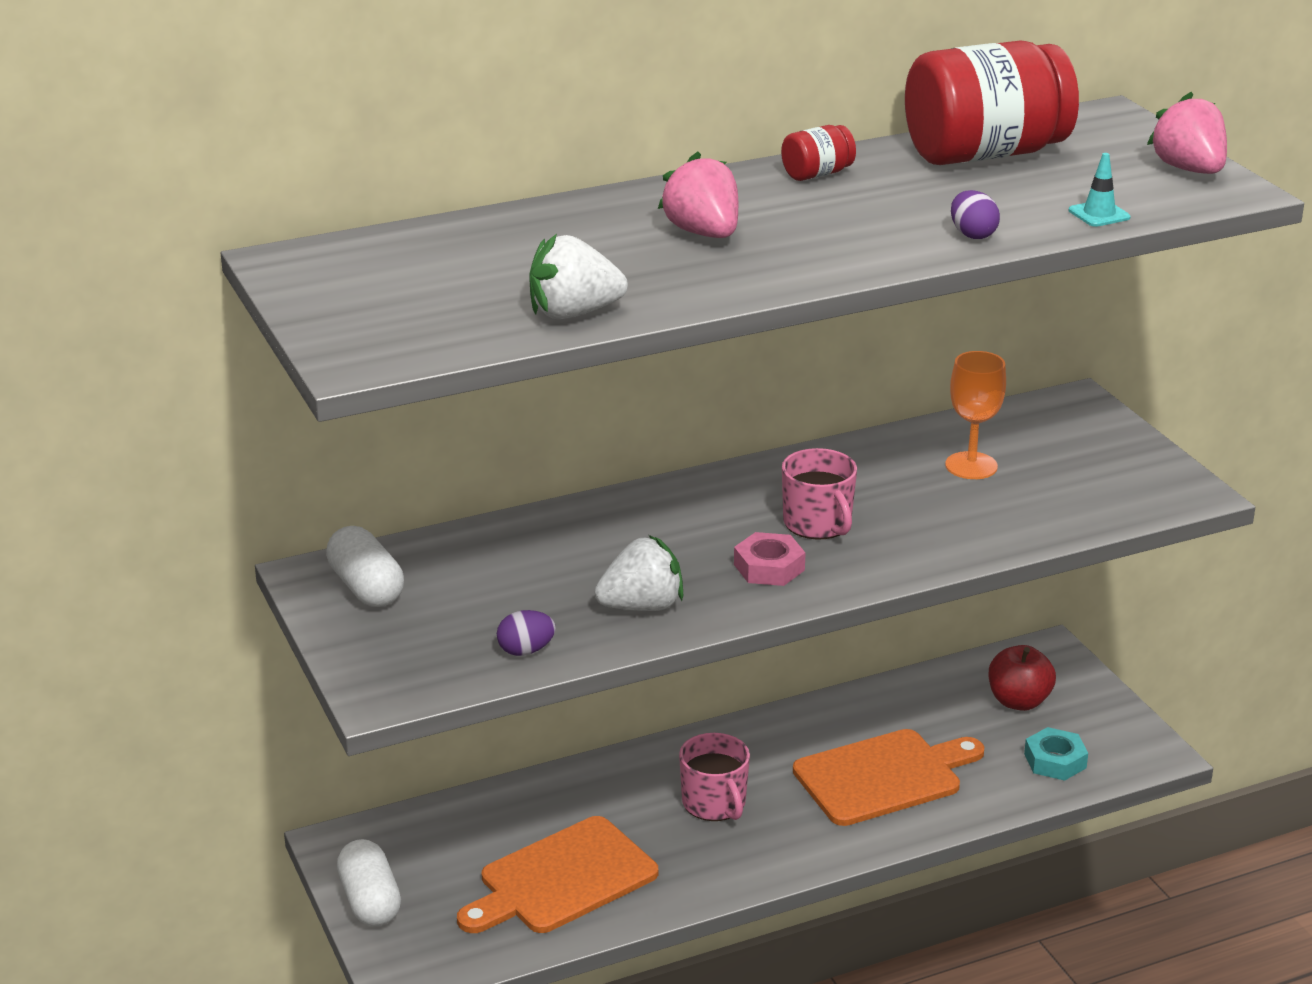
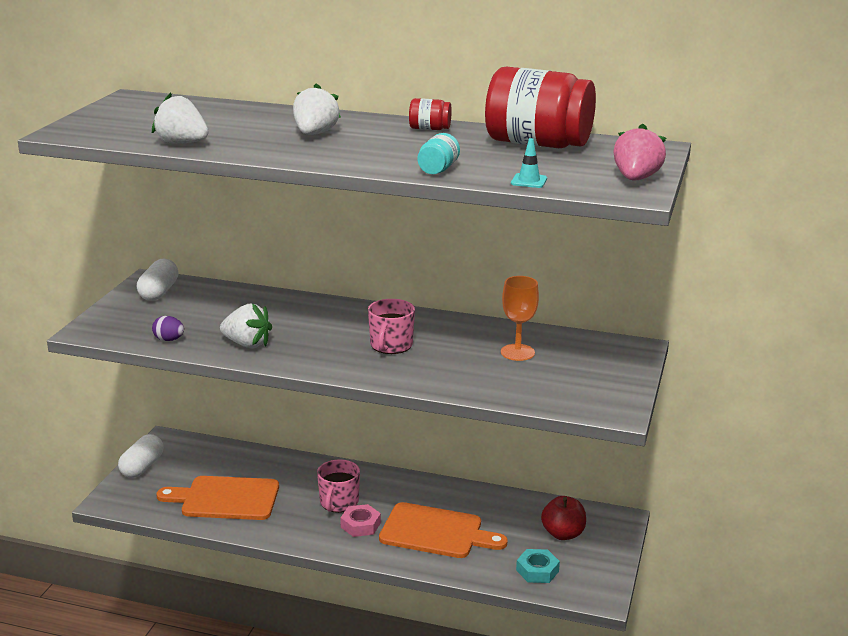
camera: 40 degrees right, 5 degrees down
(703, 233) = (315, 134): pink strawberry -> white strawberry
(769, 567) = (332, 353): pink nut -> pink nut (360, 525)
(972, 234) = (438, 169): purple egg -> turquoise jar

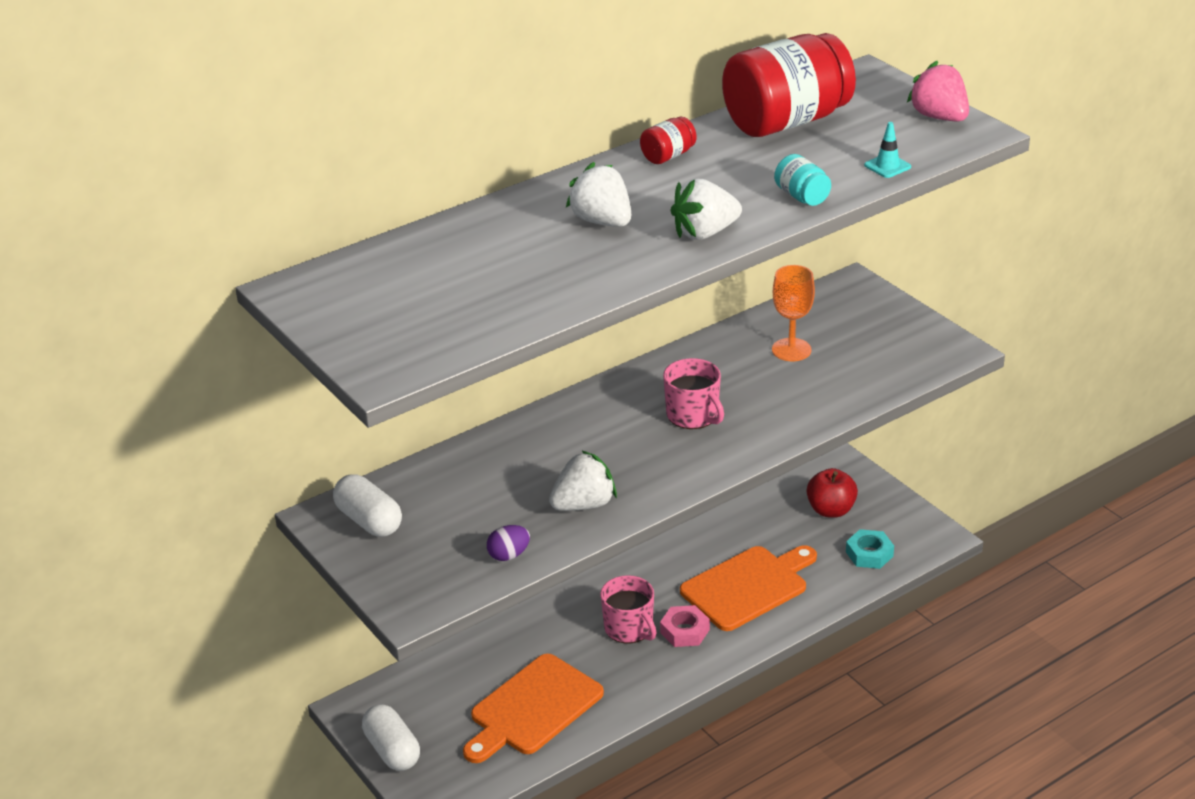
camera: 50 degrees left, 10 degrees up
(182, 143) = (531, 308): white strawberry -> white strawberry (704, 233)

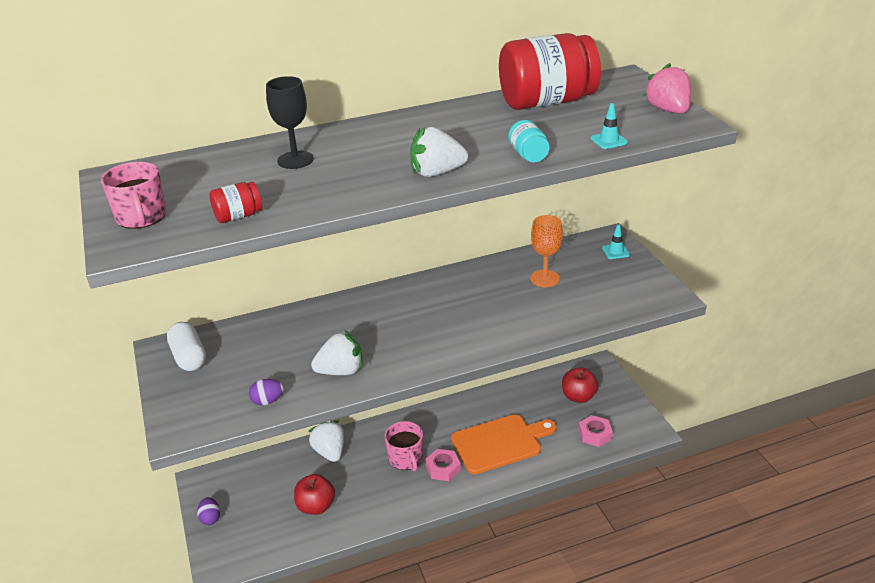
camera: 15 degrees right, 0 degrees up
(392, 750) = (210, 518): white capsule -> purple egg
(516, 238) = (295, 160): none -> black goblet
(533, 708) = (316, 506): orange cutting board -> red apple
(602, 221) = (365, 156): white strawberry -> white strawberry (330, 452)
(668, 156) = (444, 116): red jar -> red jar (238, 216)
(693, 415) = (452, 316): pink mug -> pink mug (141, 217)
(868, 301) = (615, 251): none -> turquoise traffic cone
(869, 554) = (595, 434): turquoise nut -> pink nut

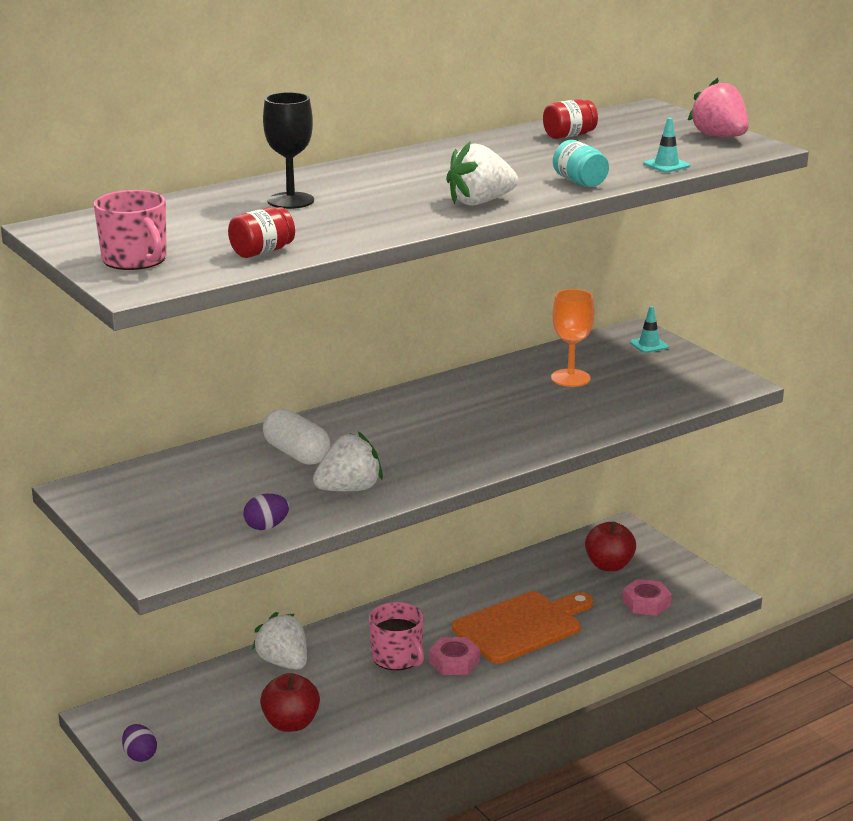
camera: 15 degrees left, 10 degrees down
(189, 357) = (127, 495): white capsule -> white capsule (296, 454)
(547, 102) = (569, 135): red jar -> red jar, size x0.42

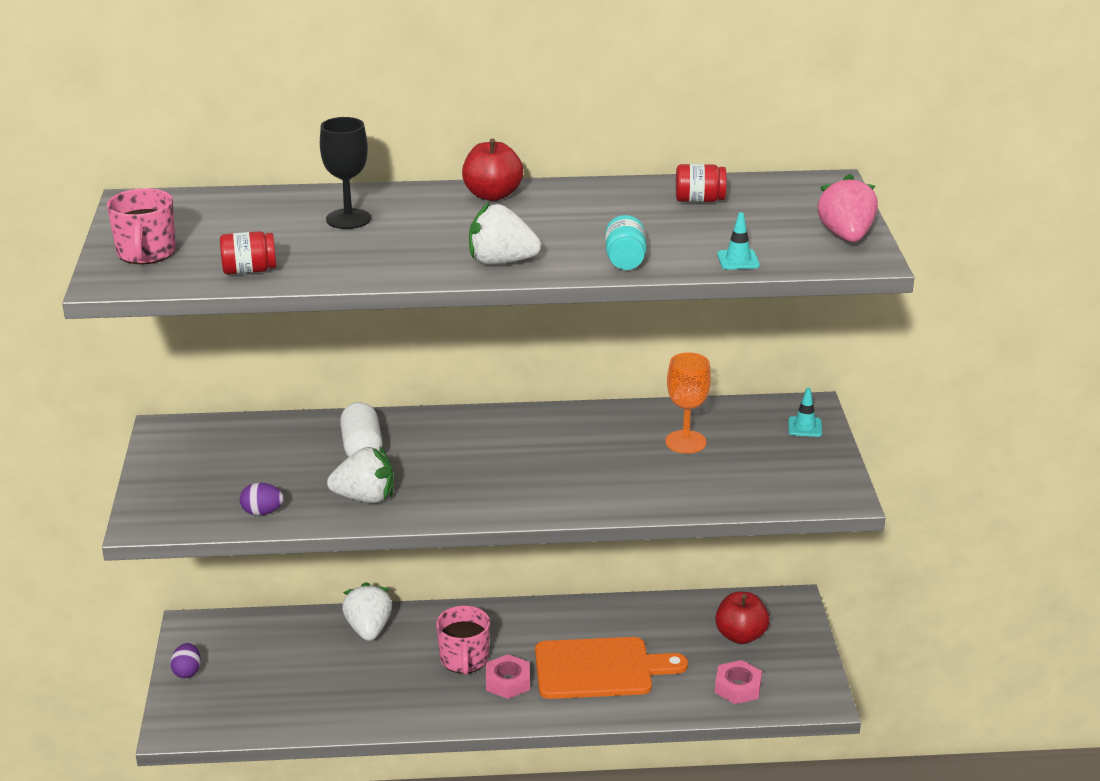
camera: 30 degrees right, 5 degrees up
(291, 723) = (323, 688): red apple -> red apple (492, 195)

